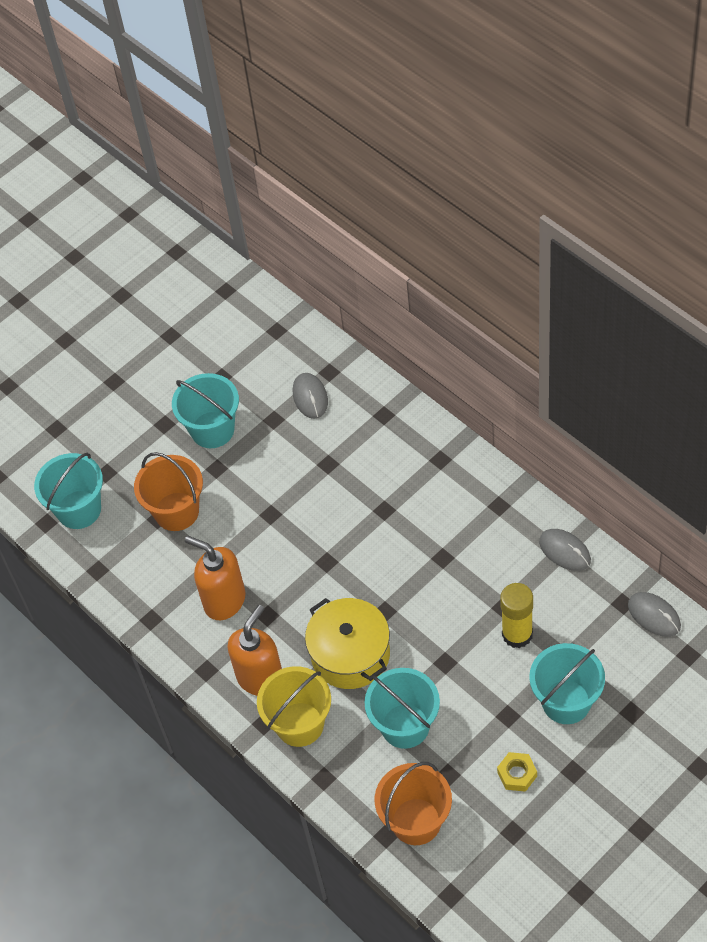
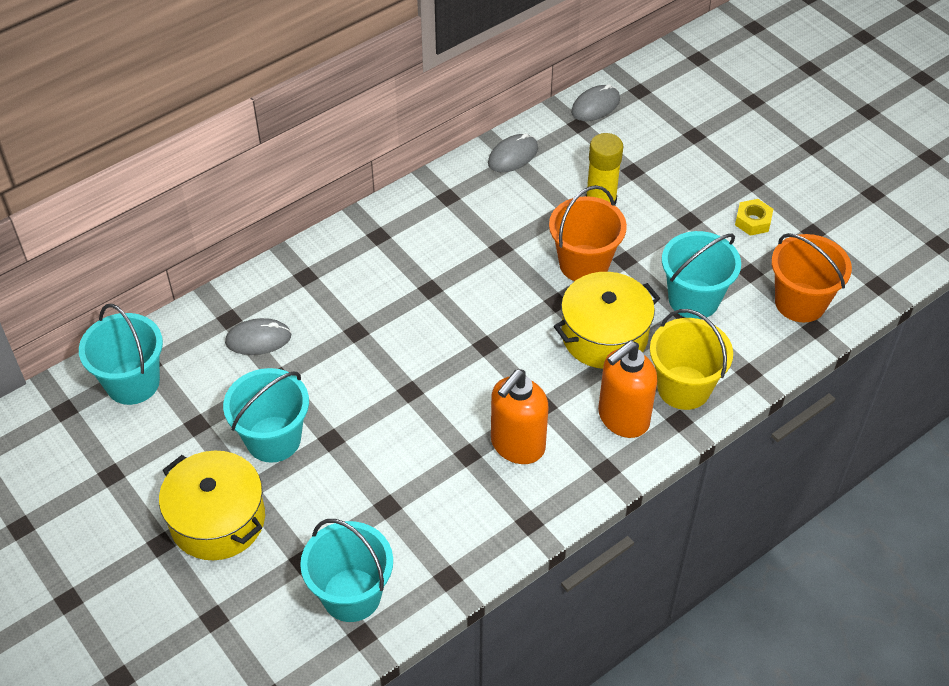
camera: 90 degrees left, 5 degrees down
(136, 411) = (217, 520): none -> yellow pot
(176, 511) = (382, 485): orange bucket -> orange bucket (584, 264)
(260, 678) = (623, 418): orange soap dispenser -> orange soap dispenser turned 75 degrees counterclockwise
(566, 702) = (679, 177): turquoise bucket -> turquoise bucket (133, 383)

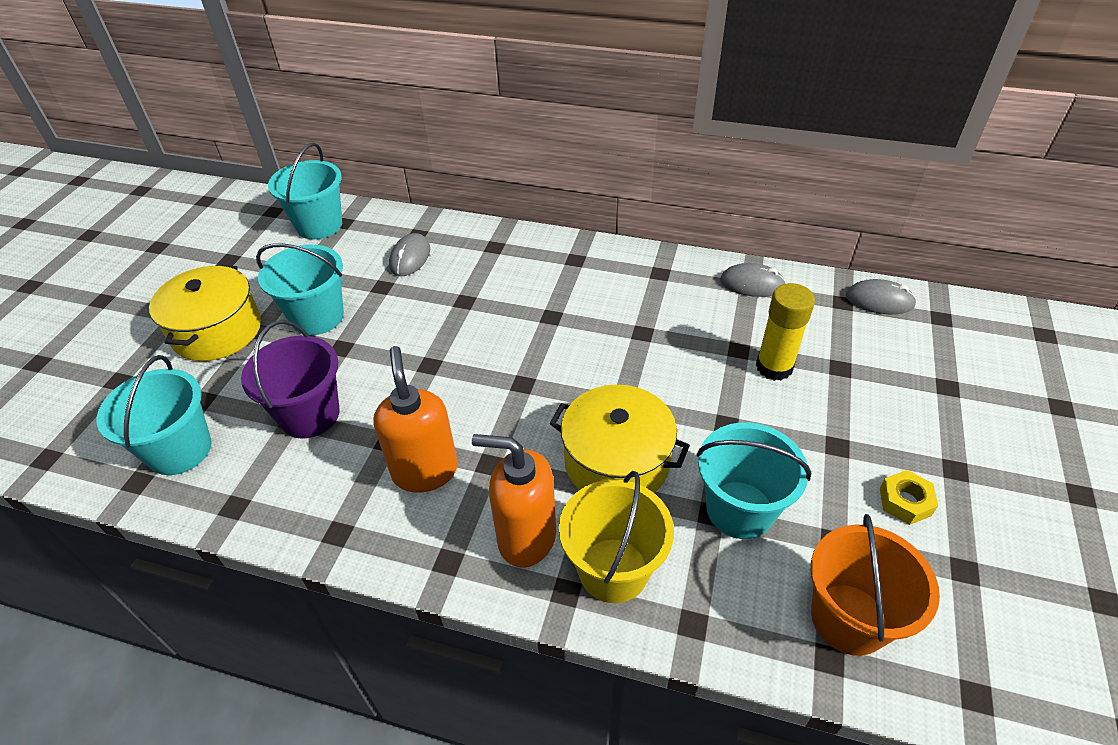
camera: 55 degrees right, 5 degrees down
(258, 339) = (410, 258): grey mouse -> grey mouse turned 60 degrees clockwise
(393, 492) = (310, 415): none -> purple bucket
(517, 445) = (425, 471): orange soap dispenser -> orange soap dispenser turned 75 degrees clockwise
(584, 264) = (687, 397): orange bucket -> none

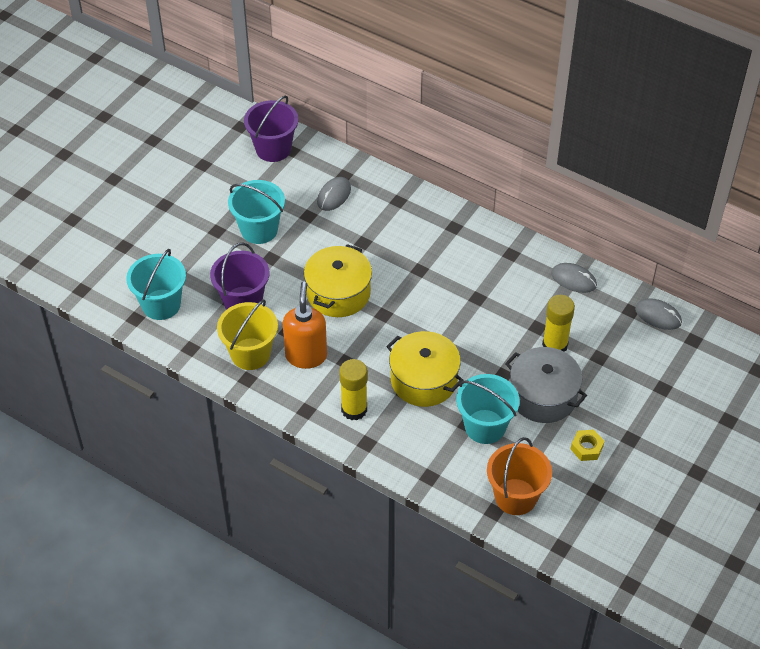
camera: 15 degrees right, 5 degrees up
(217, 331) = (190, 224): yellow pot -> yellow pot (338, 293)
(319, 225) = (273, 149): turquoise bucket -> purple bucket
(526, 537) = (354, 409): orange soap dispenser -> yellow glue stick
(613, 570) = (397, 439): yellow bucket -> yellow bucket (250, 354)
(798, 440) = (543, 396): none -> grey pot

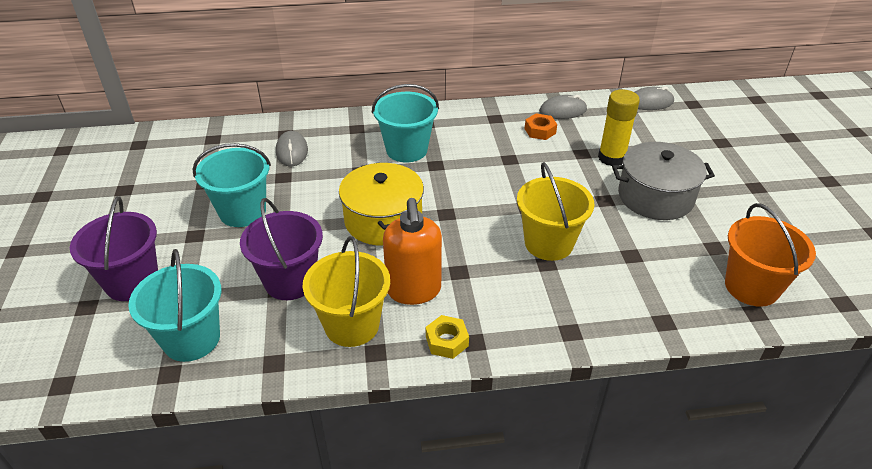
camera: 40 degrees left, 10 degrees down
(273, 149) = (192, 145): purple bucket -> purple bucket (132, 282)
(306, 356) = (414, 290): orange soap dispenser -> orange soap dispenser turned 150 degrees counterclockwise
(354, 409) = (519, 309): yellow glue stick -> none
(424, 380) = (548, 243): yellow pot -> yellow bucket
(485, 426) = (647, 247): turquoise bucket -> turquoise bucket (406, 150)
(531, 287) = (540, 131): none -> orange nut
(586, 448) = (740, 213): yellow nut -> yellow nut (447, 341)

